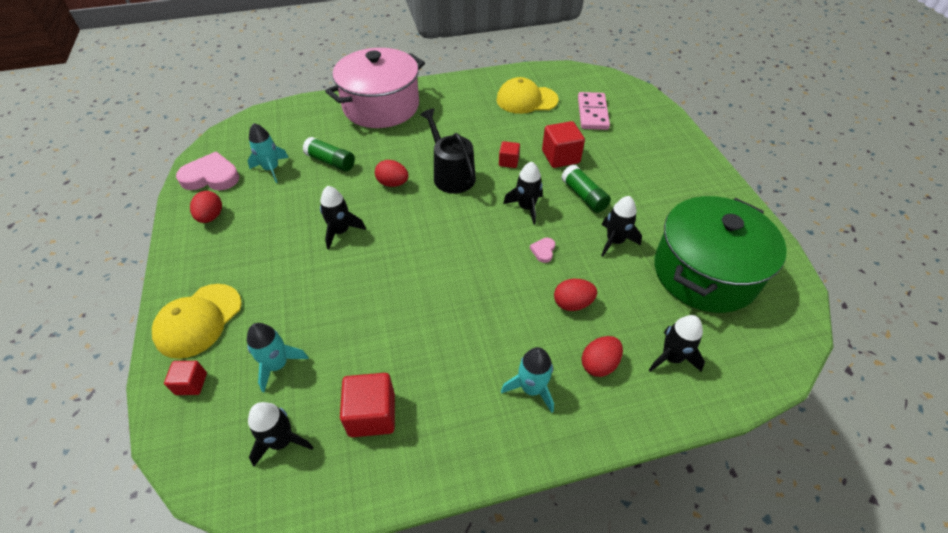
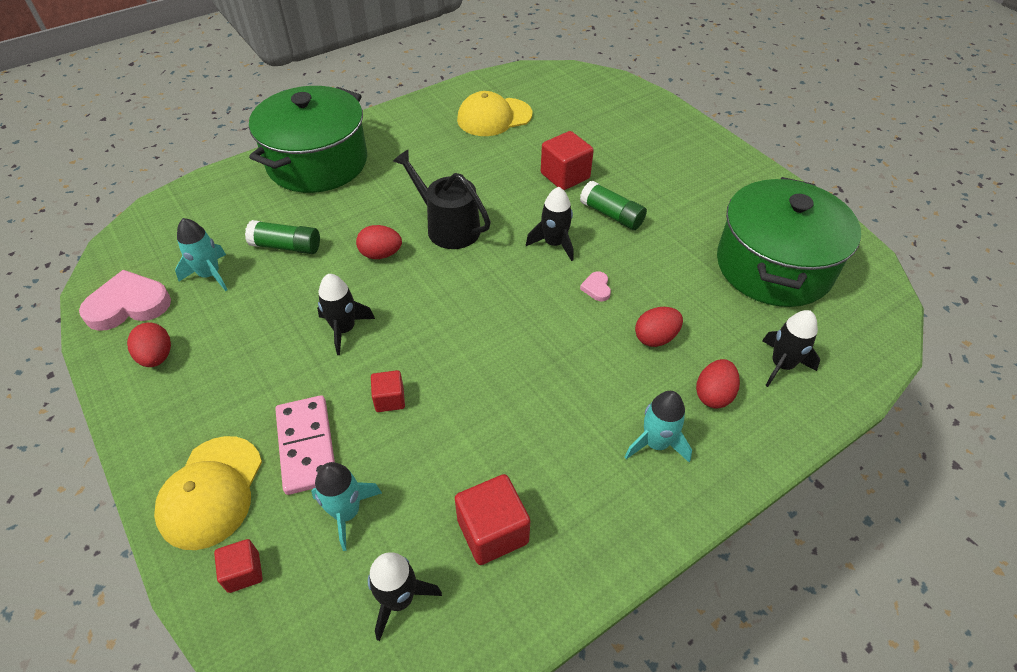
camera: 20 degrees left, 0 degrees up
(381, 106) = (317, 162): pink pot -> green pot
(508, 162) = (508, 195): red cube -> red cube (389, 399)
(592, 113) = (577, 117): pink domino -> pink domino (307, 446)
(615, 241) = (668, 257): black rocket -> none

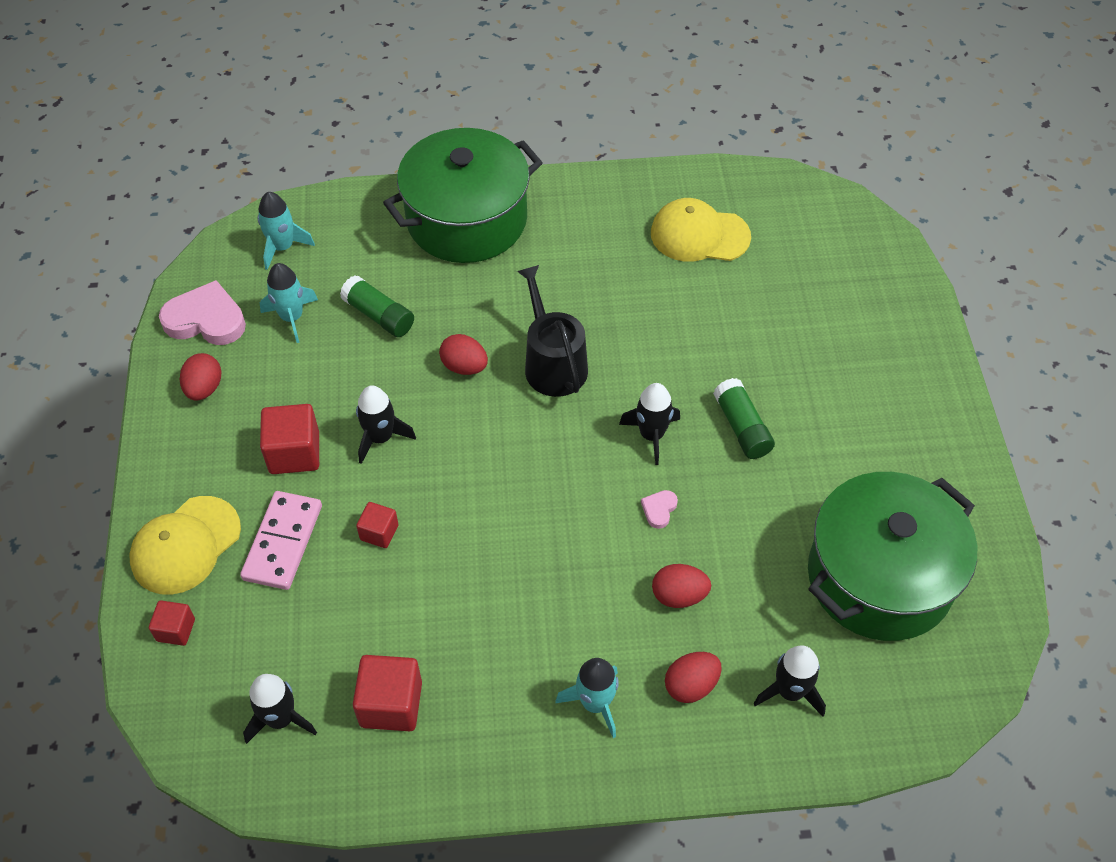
camera: 30 degrees right, 5 degrees up
(346, 512) = (281, 621): turquoise rocket -> turquoise rocket (282, 247)
(565, 176) = (725, 352): red cube -> red cube (294, 453)

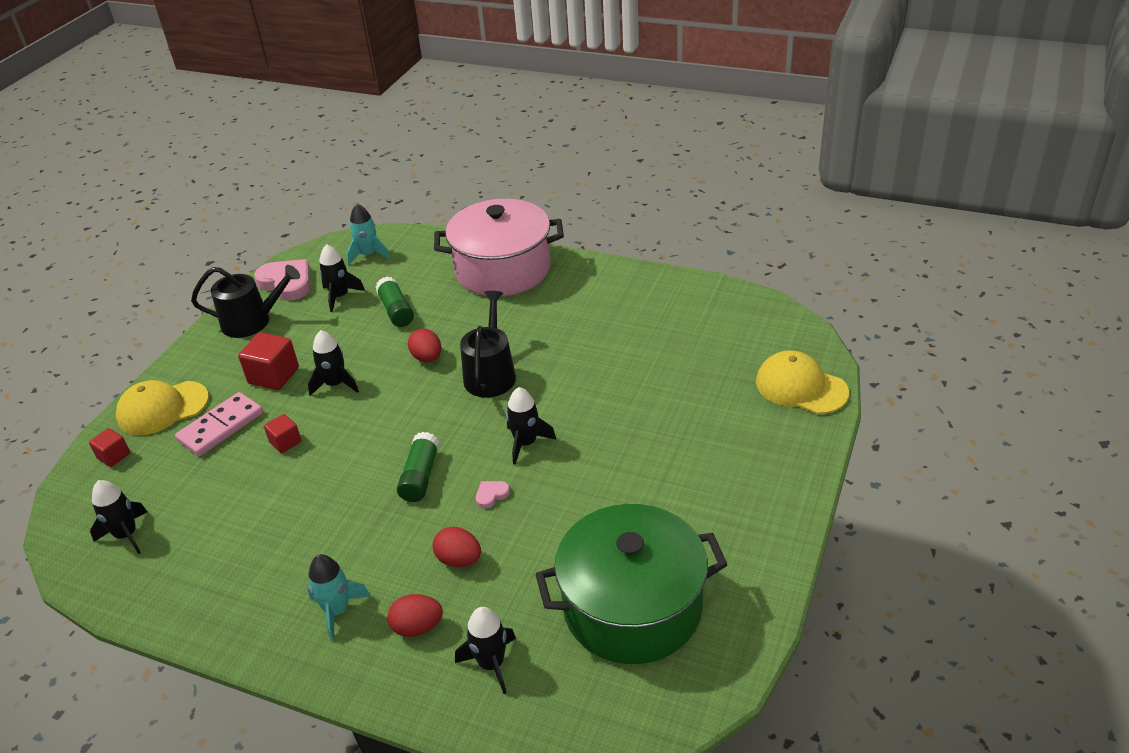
camera: 30 degrees right, 15 degrees down
(204, 388) = (252, 321): red egg -> black watering can
(292, 317) = (340, 296): turquoise rocket -> black rocket
(391, 704) = (201, 554): red cube -> none
(467, 220) = (503, 269): green pot -> pink pot
(699, 235) = (667, 322): yellow cap -> yellow cap (801, 387)
(742, 427) = (600, 460): green glue stick -> green glue stick (420, 476)

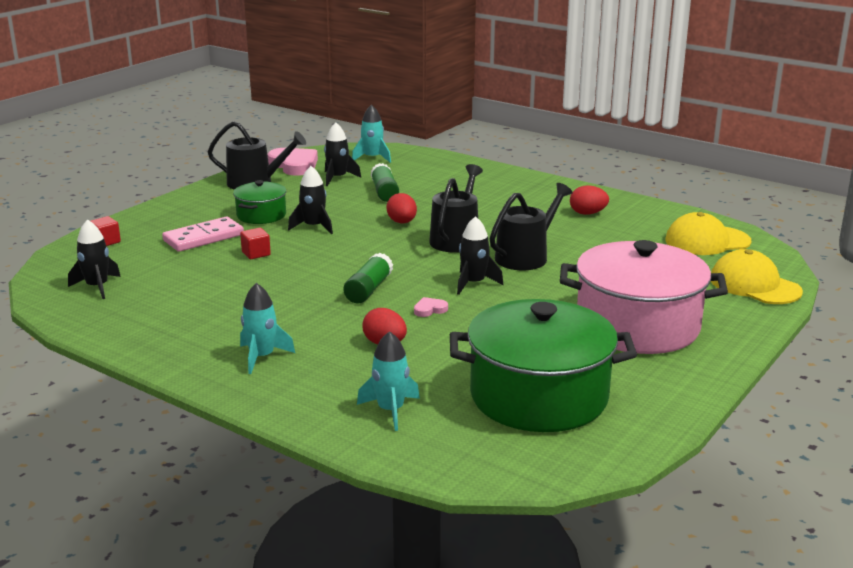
camera: 10 degrees right, 15 degrees down
(162, 408) = (158, 221): yellow cap -> yellow cap (707, 241)
(274, 376) = (261, 215): red cube -> green pot
(417, 627) = (330, 378): red egg -> red egg (587, 213)
(491, 663) = (391, 410): black rocket -> turquoise rocket
(503, 269) = (491, 180): pink pot -> pink pot (637, 326)
(568, 388) = (525, 257): none -> black watering can

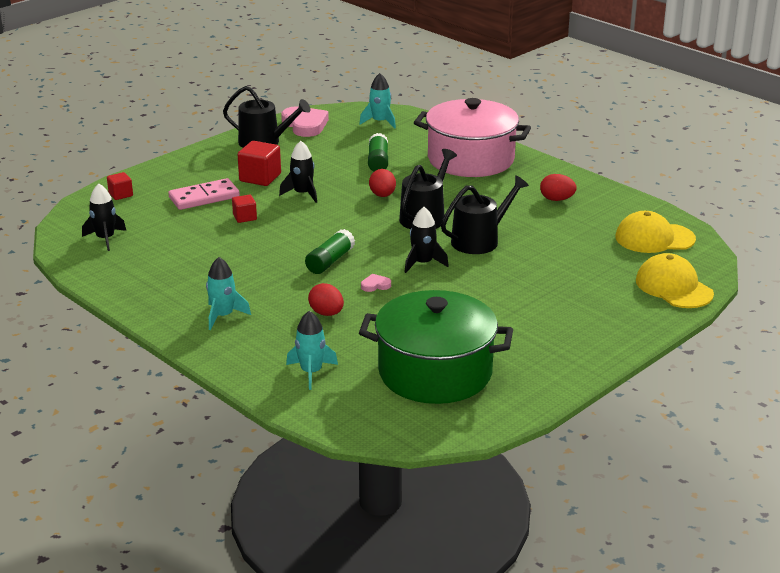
camera: 10 degrees right, 5 degrees up
(261, 215) = (260, 178): green pot -> red cube
(338, 178) = (340, 142): black rocket -> none
(637, 326) = (548, 317): pink pot -> pink pot (471, 159)

